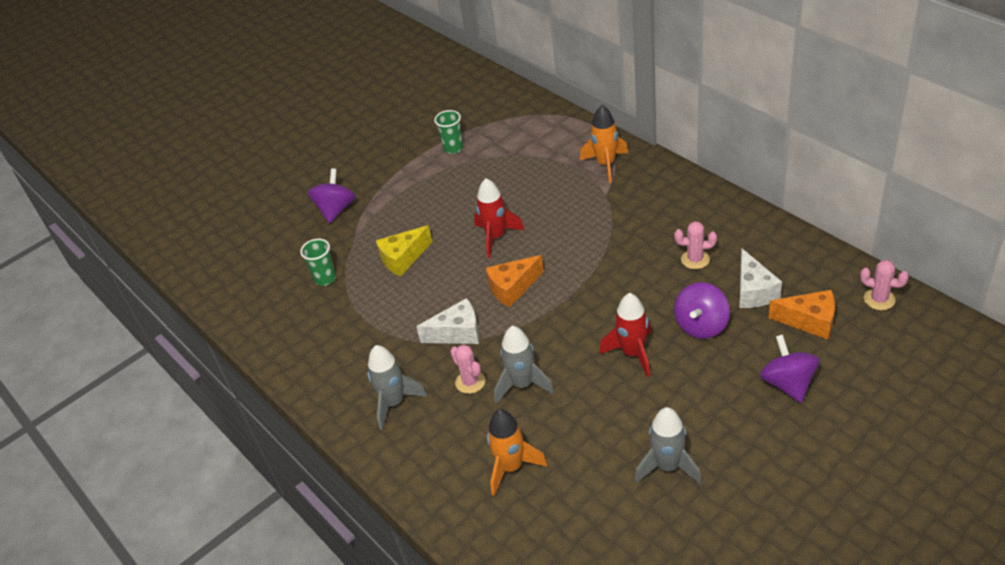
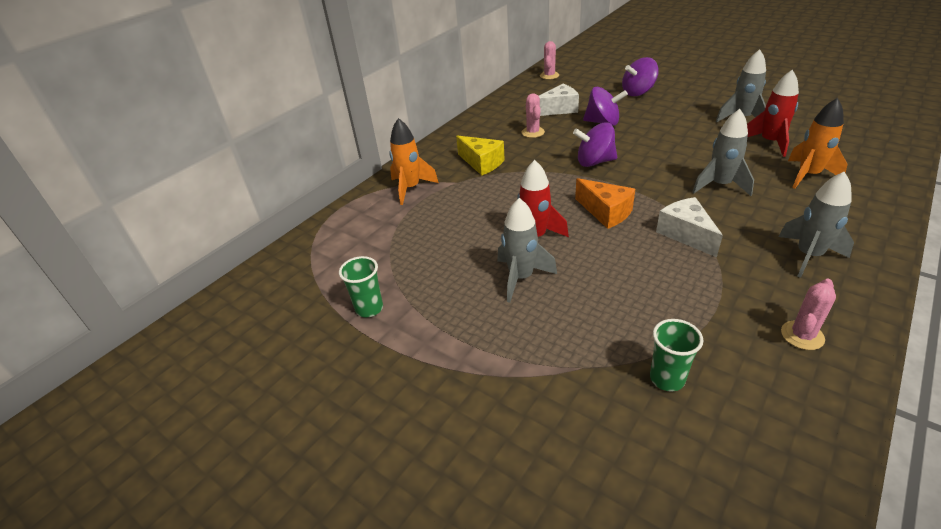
camera: 105 degrees left, 5 degrees down
(336, 210) = (515, 415): purple spinning top -> purple spinning top (594, 162)
(403, 258) = (595, 304): yellow cheese -> yellow cheese (482, 163)
(449, 224) = (521, 278): none -> grey rocket
(470, 382) = (740, 213): pink cactus -> pink cactus (802, 335)
(632, 353) = (648, 143): red rocket -> red rocket (769, 142)
(809, 321) = (579, 91): orange cheese -> none

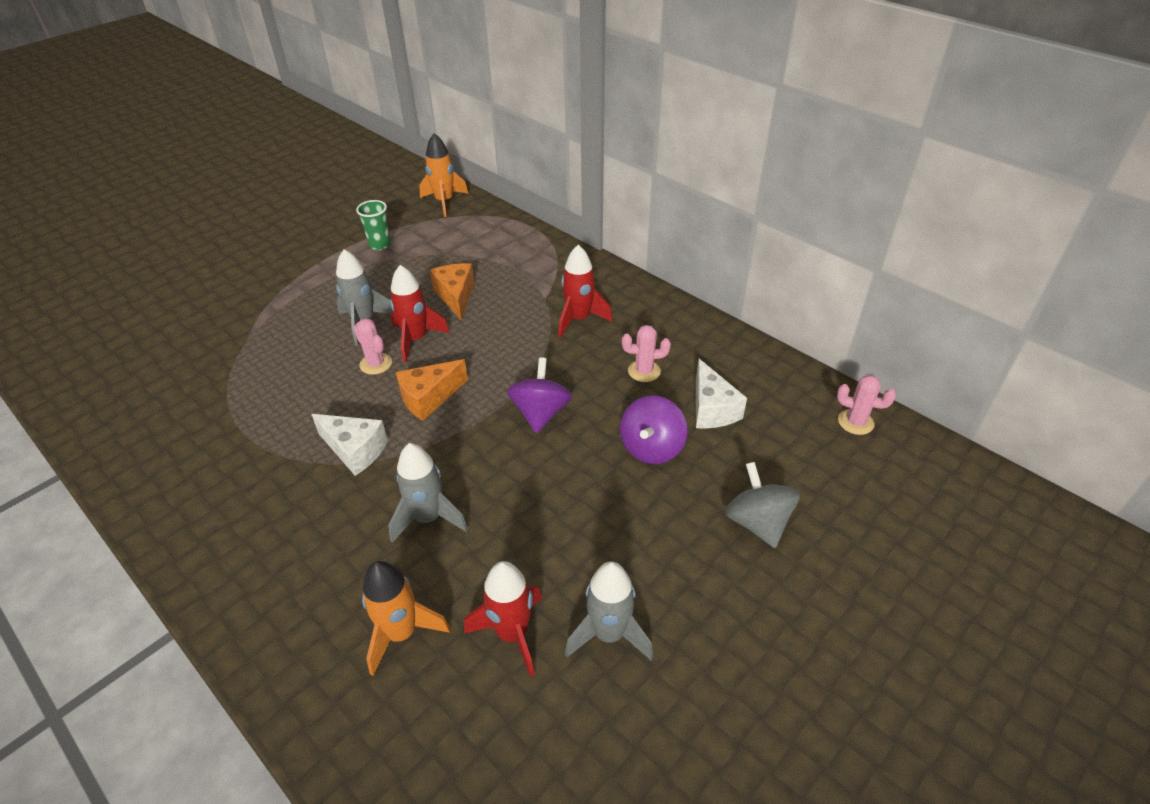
camera: 95 degrees right, 5 degrees up
(410, 188) = (546, 267): orange rocket -> orange rocket (444, 202)
(463, 229) = (456, 296): none -> orange cheese
(482, 163) = (579, 319): yellow cheese -> red rocket
(638, 92) = (757, 522): purple spinning top -> grey spinning top
(667, 379) = (203, 381): green cup -> none
(686, 234) = (355, 450): white cheese -> white cheese turned 45 degrees clockwise
(802, 335) = (177, 479): pink cactus -> pink cactus (376, 364)
(808, 256) = (259, 540): grey rocket -> none

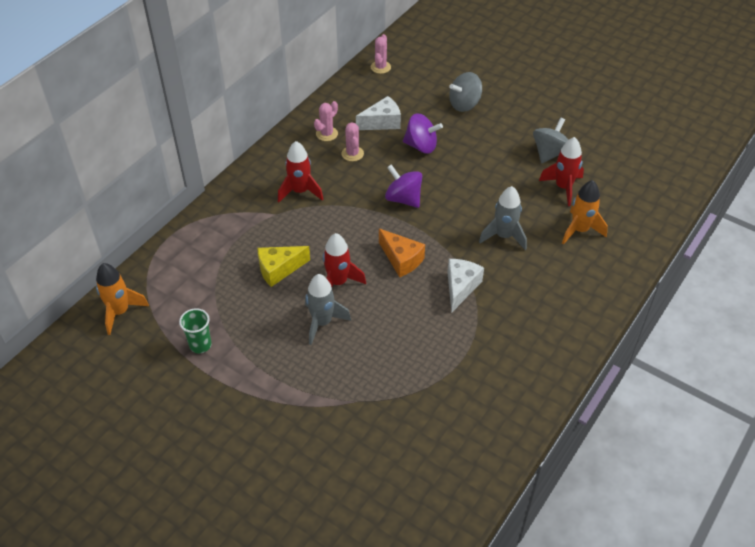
camera: 100 degrees left, 5 degrees up
(376, 364) = (371, 300): pink cactus -> pink cactus (327, 134)
(456, 296) = (279, 269): orange cheese -> yellow cheese
(540, 413) = (403, 199): purple spinning top -> purple spinning top turned 45 degrees clockwise
(609, 634) = (549, 153): grey rocket -> grey spinning top

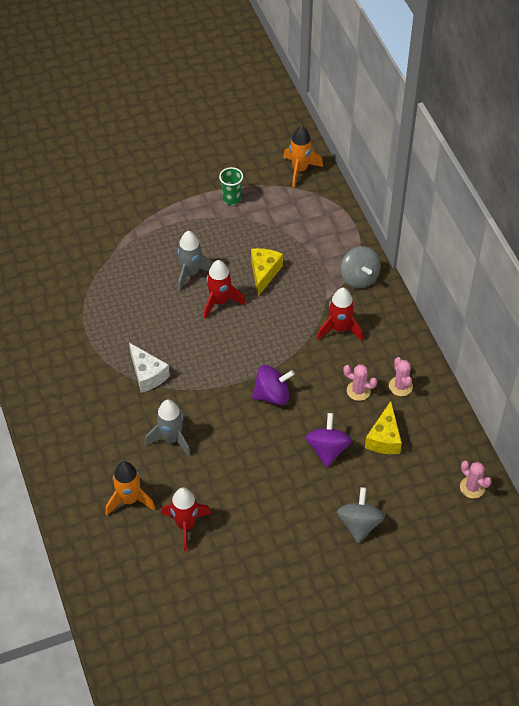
camera: 125 degrees right, 5 degrees up
(382, 122) = (384, 438): white cheese -> yellow cheese
(401, 259) = (208, 354): orange cheese -> none
(421, 146) = (327, 449): purple spinning top -> purple spinning top turned 135 degrees clockwise
(549, 153) = (236, 548): grey spinning top -> grey spinning top (359, 277)

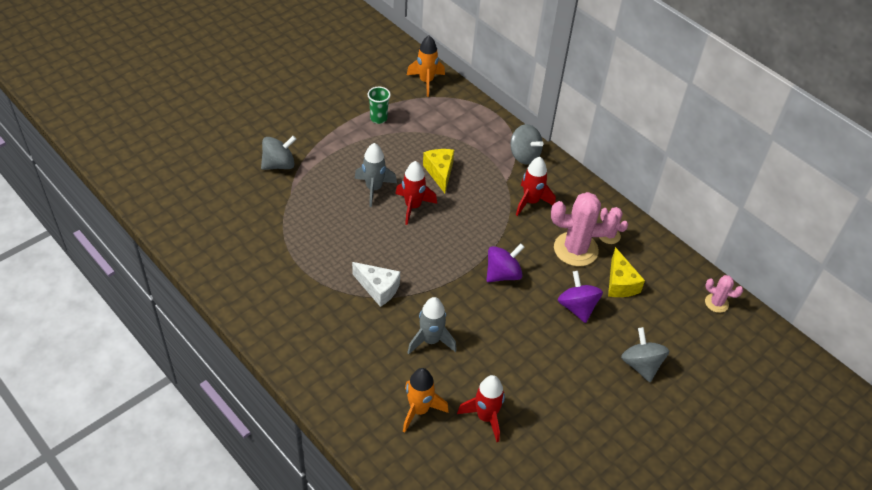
camera: 25 degrees left, 5 degrees down
(113, 224) = (279, 164): none -> grey spinning top
(358, 391) = (575, 249): pink cactus -> pink cactus, size x1.94

